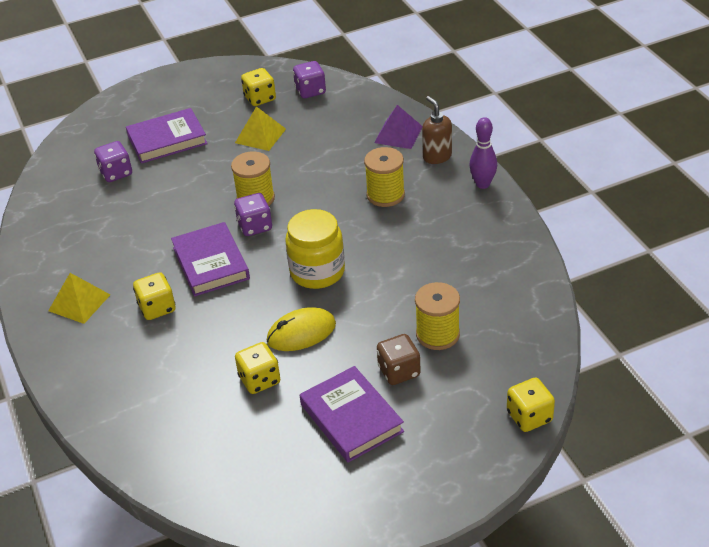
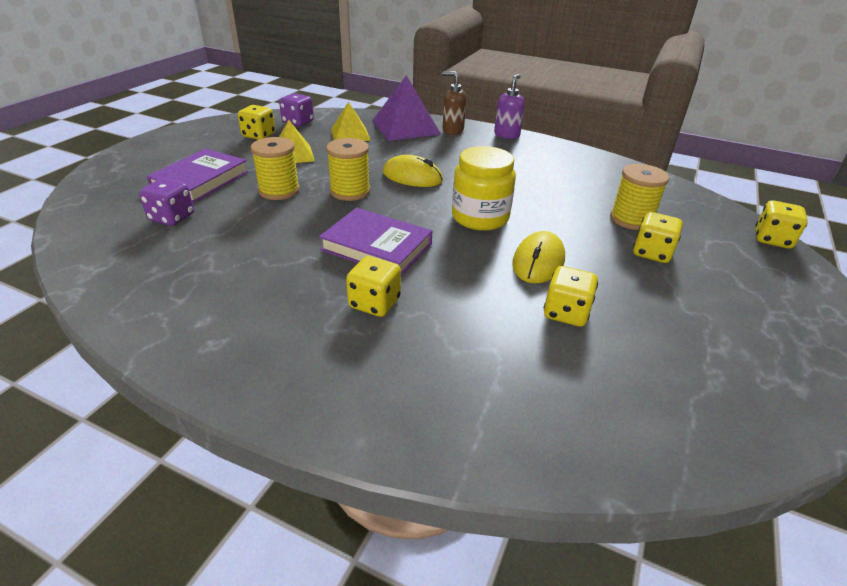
camera: 45 degrees left, 5 degrees down
(79, 302) = (272, 339): yellow pyramid -> yellow pyramid (350, 134)
(255, 226) = (378, 208): purple dice -> none
(323, 203) = (412, 176): none -> yellow mouse
(351, 418) = (682, 301): purple book -> none
(385, 195) = (452, 158): yellow spool -> yellow spool (279, 191)
(398, 134) = (405, 127): purple pyramid -> purple pyramid, size x1.59
(399, 371) = (651, 253): brown dice -> yellow dice
(482, 184) = (507, 135): purple bowling pin -> purple soap dispenser

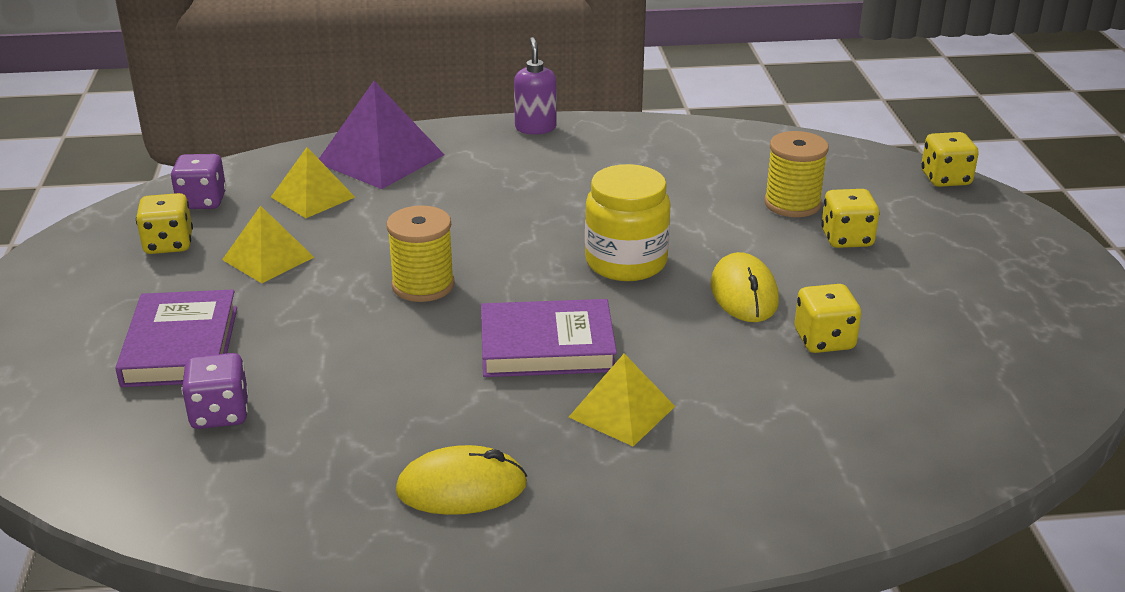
camera: 30 degrees left, 5 degrees down
(279, 191) = (322, 319): yellow spool -> none
(374, 303) = (622, 411): yellow dice -> yellow pyramid
(412, 176) = (480, 235): yellow mouse -> yellow mouse (461, 488)
(452, 130) = (454, 143): brown soap dispenser -> none

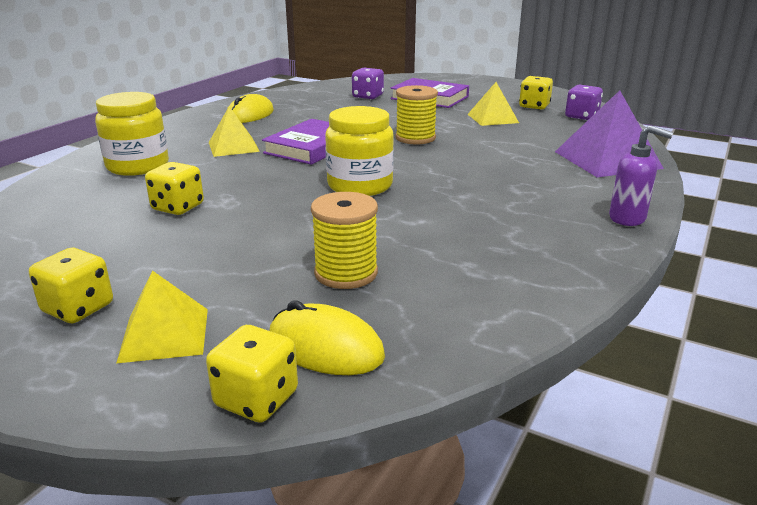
camera: 125 degrees right, 5 degrees down
(313, 197) = (561, 136): yellow pyramid -> yellow pyramid (164, 334)
(744, 293) = (265, 204): yellow mouse -> yellow mouse (325, 347)
(784, 448) = (138, 166): none -> yellow jar
(846, 238) = (257, 270): yellow dice -> yellow dice (78, 308)

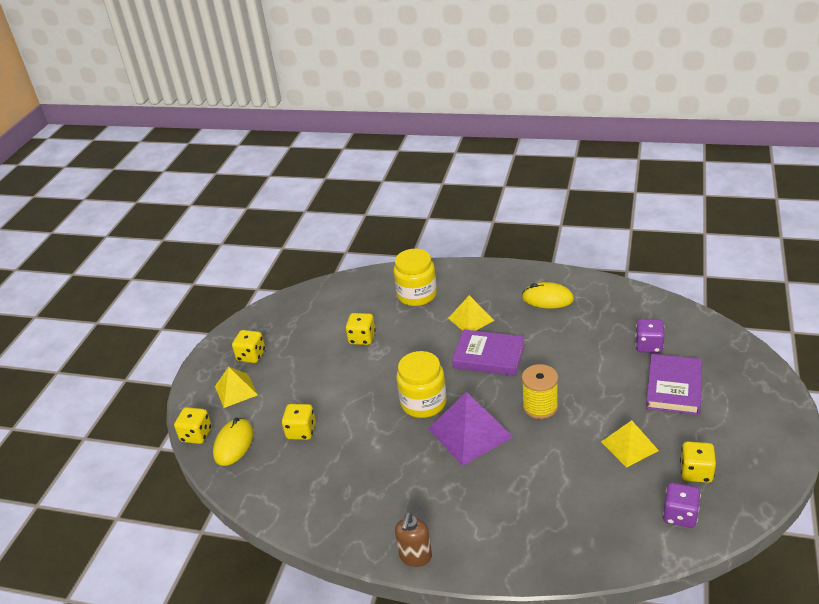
camera: 80 degrees right, 10 degrees up
(346, 273) = (301, 431): yellow spool -> yellow dice
(607, 160) = (545, 541): purple pyramid -> purple pyramid (470, 432)
(627, 218) = (415, 557): purple soap dispenser -> brown soap dispenser

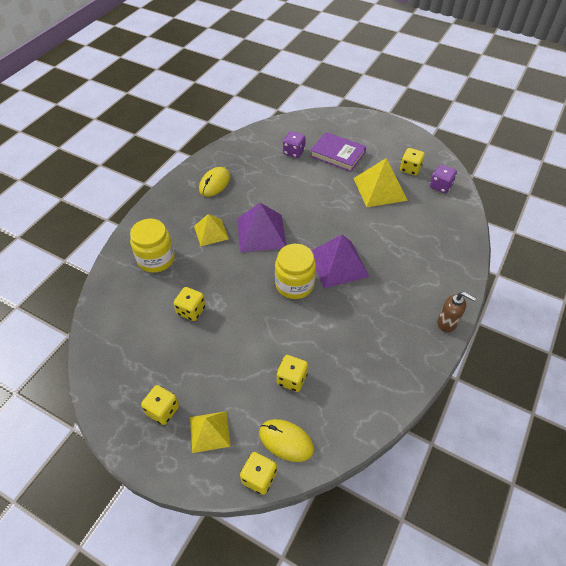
camera: 80 degrees left, 15 degrees up
(489, 356) = (261, 233): purple book -> purple pyramid
(540, 406) = (327, 219): yellow spool -> none
(629, 446) = (380, 189): yellow pyramid -> yellow pyramid, size x1.59

